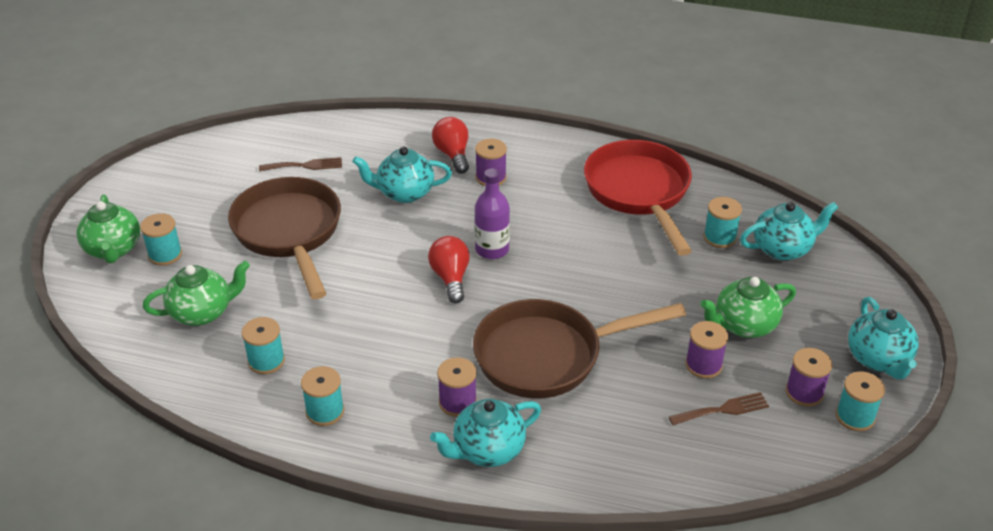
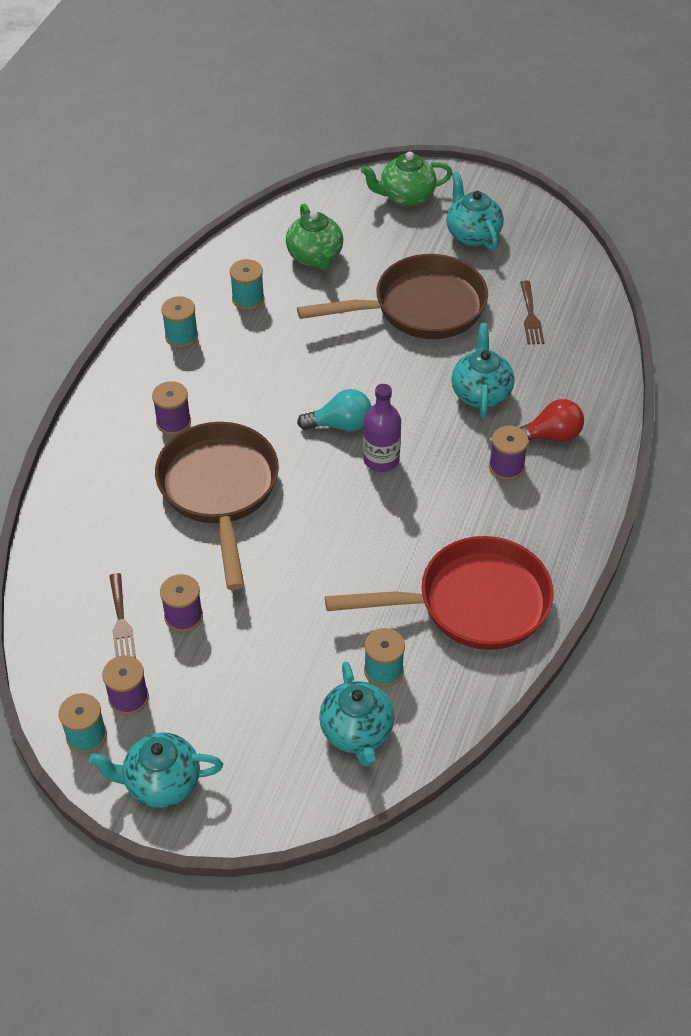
camera: 95 degrees right, 10 degrees up
(165, 254) = (396, 228): turquoise spool -> none
(450, 278) = (340, 425): red light bulb -> turquoise light bulb
(487, 450) = (114, 439): turquoise teapot -> turquoise teapot (472, 234)
(744, 325) = (234, 664): green teapot -> none

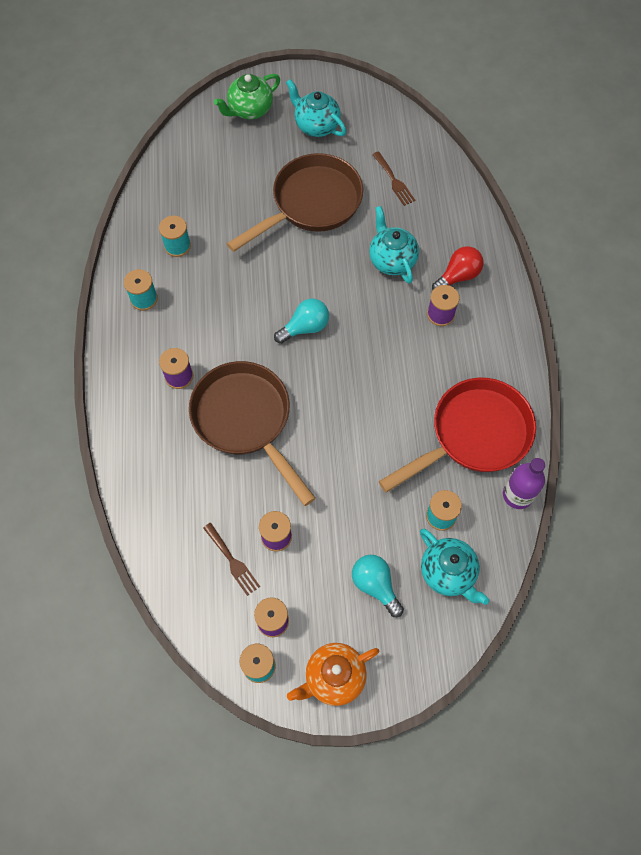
camera: 25 degrees left, 15 degrees up
(161, 783) = (334, 677): turquoise teapot -> orange teapot
(264, 710) = (375, 585): none -> turquoise light bulb
(315, 257) = (209, 189): green teapot -> none
(381, 460) = (350, 345): purple bottle -> purple bottle (517, 495)

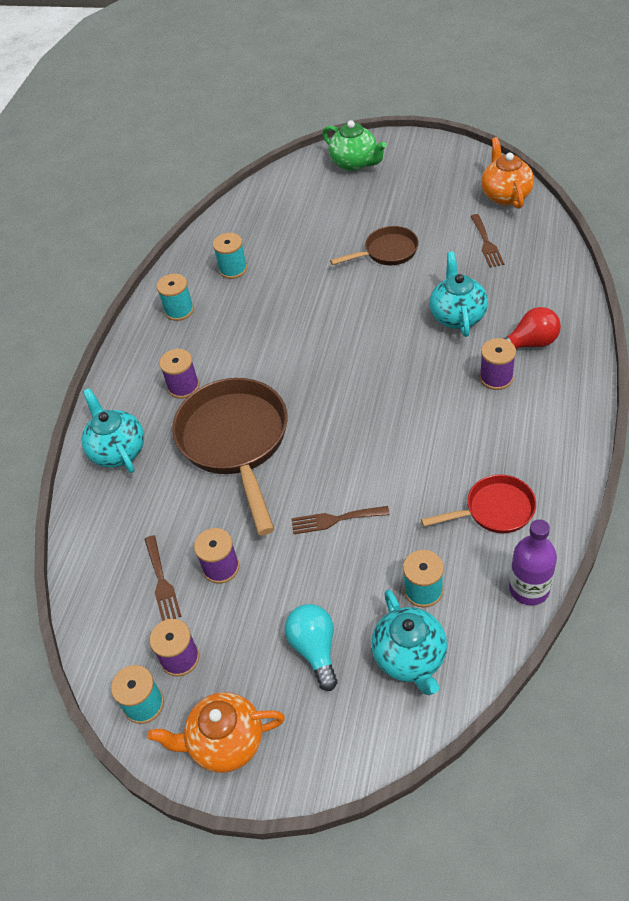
camera: 25 degrees right, 15 degrees down
(250, 110) = (355, 163): green teapot -> green teapot turned 120 degrees counterclockwise
(305, 327) = (336, 364): turquoise light bulb -> none
(311, 204) = (387, 252): brown pan -> brown pan, size x0.53
(316, 125) = (419, 184): turquoise teapot -> turquoise teapot (118, 451)
(353, 472) = (335, 520): none -> brown fork
(395, 127) = (505, 195): none -> orange teapot
(473, 435) = (494, 510): red pan -> red pan, size x0.53

